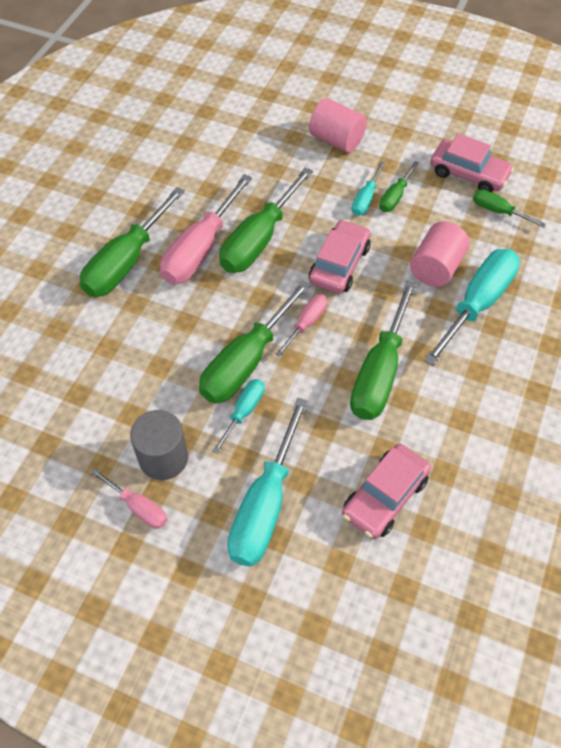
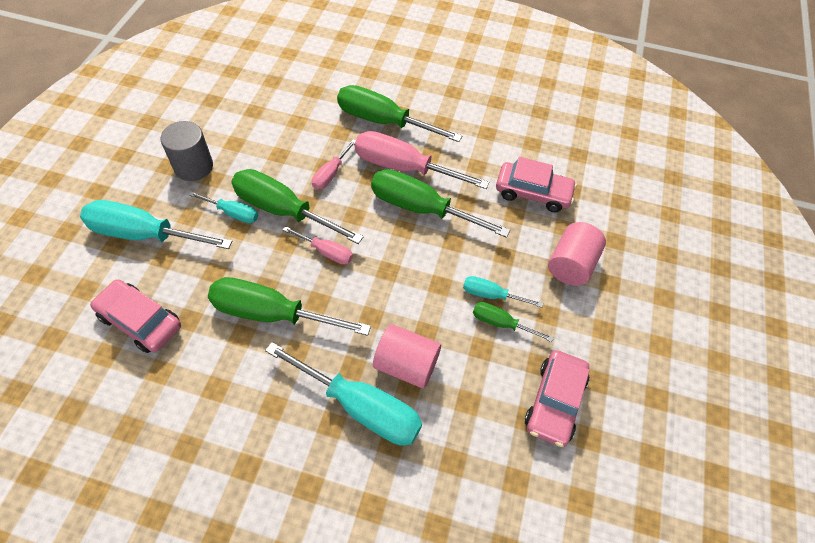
camera: 80 degrees right, 0 degrees up
(138, 507) = (153, 157): pink screwdriver -> pink screwdriver (331, 174)
(339, 264) = (399, 275): pink car -> pink car (533, 193)
(498, 211) = (501, 435): green screwdriver -> none

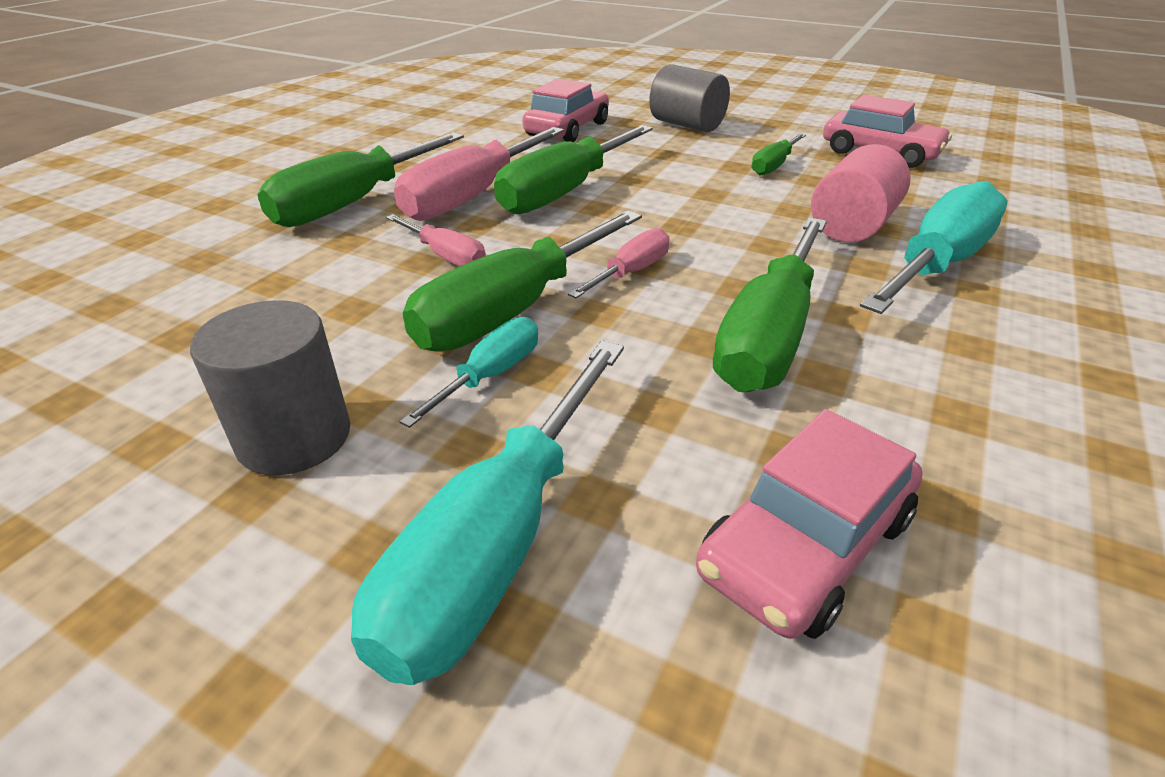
camera: 75 degrees left, 20 degrees down
(491, 295) = (729, 166): turquoise screwdriver -> none
(571, 265) = (686, 125): pink cylinder -> grey cylinder

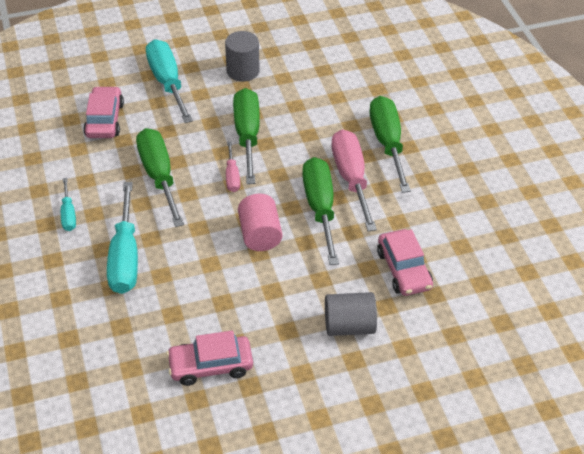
camera: 135 degrees right, 10 degrees up
(446, 256) = (304, 142): pink screwdriver -> none
(490, 375) = (222, 112): turquoise screwdriver -> turquoise screwdriver (68, 214)
(774, 166) = (254, 304): green screwdriver -> none
(851, 226) = (175, 265): pink cylinder -> pink cylinder (260, 234)

